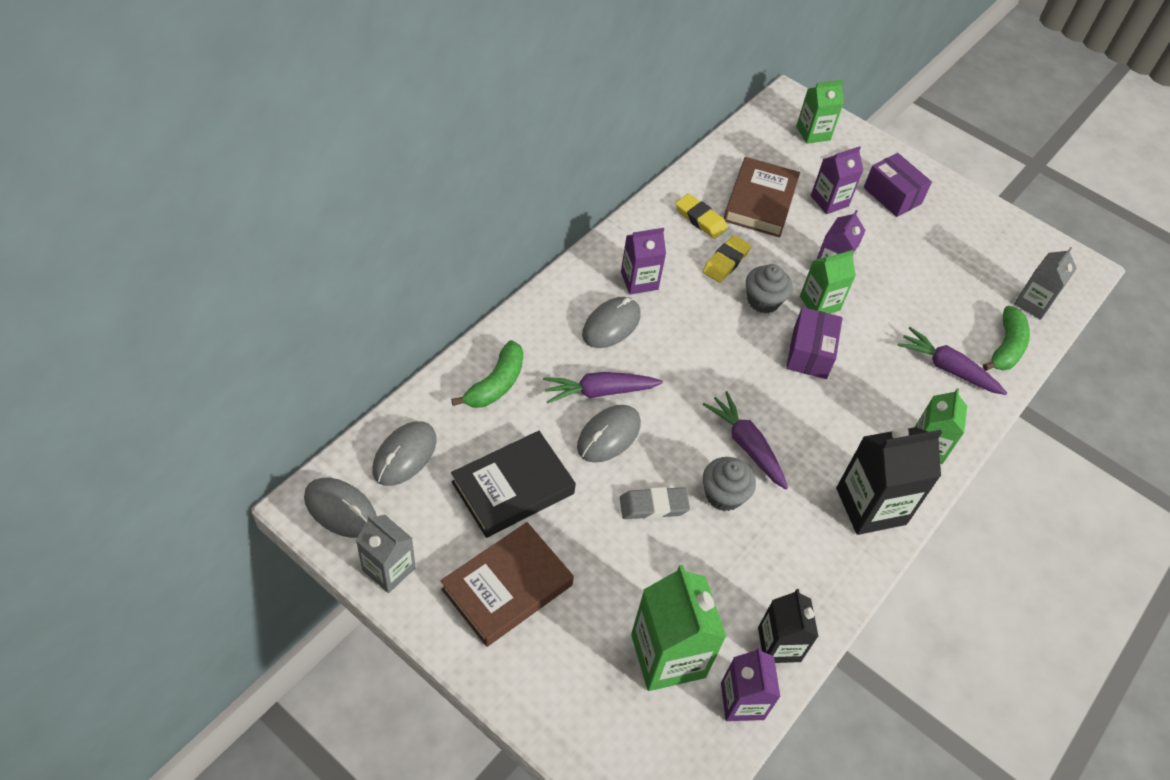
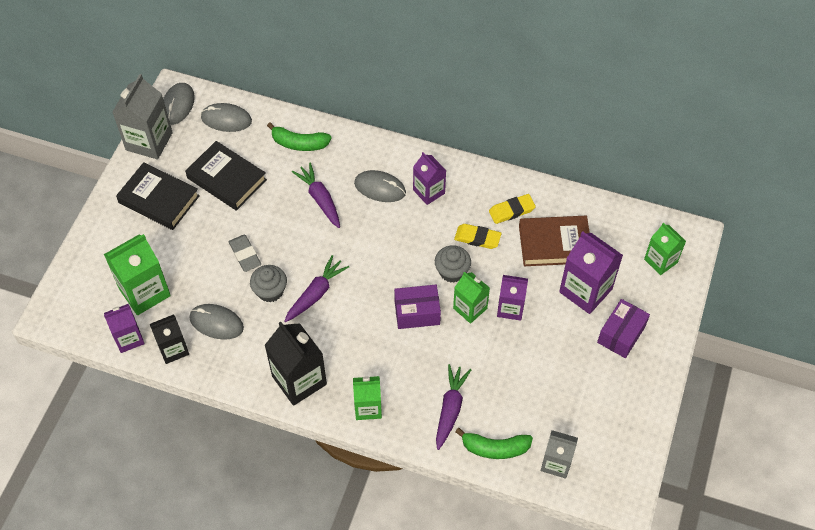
camera: 75 degrees right, 5 degrees up
(389, 569) = (149, 141): grey carton -> grey carton, size x1.58
(507, 587) = (159, 199): brown book -> black book
(608, 435) = (288, 215): grey mouse -> grey mouse (216, 323)
(700, 219) = (511, 211): yellow eraser -> yellow eraser turned 45 degrees clockwise
(829, 201) = (585, 290): purple carton -> purple carton, size x1.58

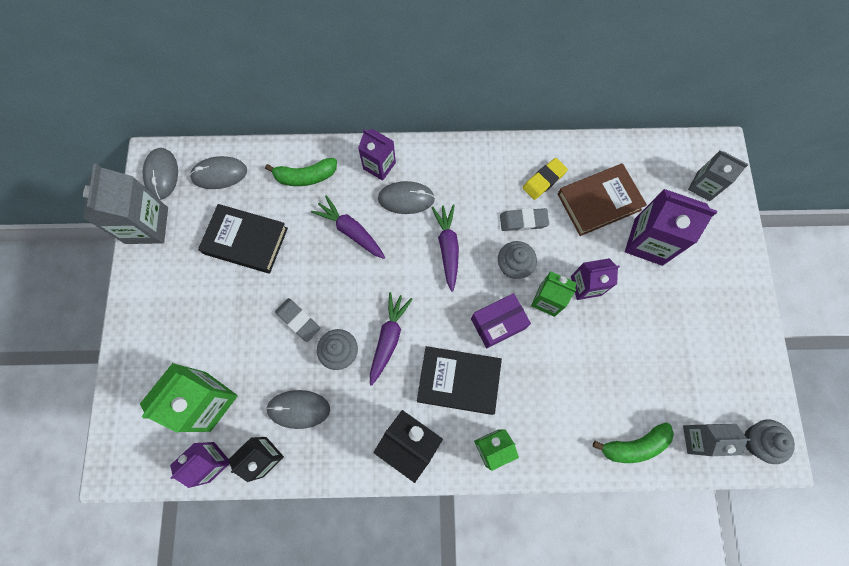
camera: 20 degrees left, 15 degrees up
(159, 199) = (182, 288): black book -> black book (458, 381)
(429, 191) = (456, 186): purple carton -> purple carton (379, 166)
(450, 408) = (573, 418): purple carrot -> purple carrot (447, 248)
(477, 238) = (523, 221): yellow eraser -> grey eraser
(610, 483) = (757, 441): none -> grey cupcake
(621, 334) = (700, 276): purple box -> none
(660, 261) = (703, 186): green carton -> grey carton

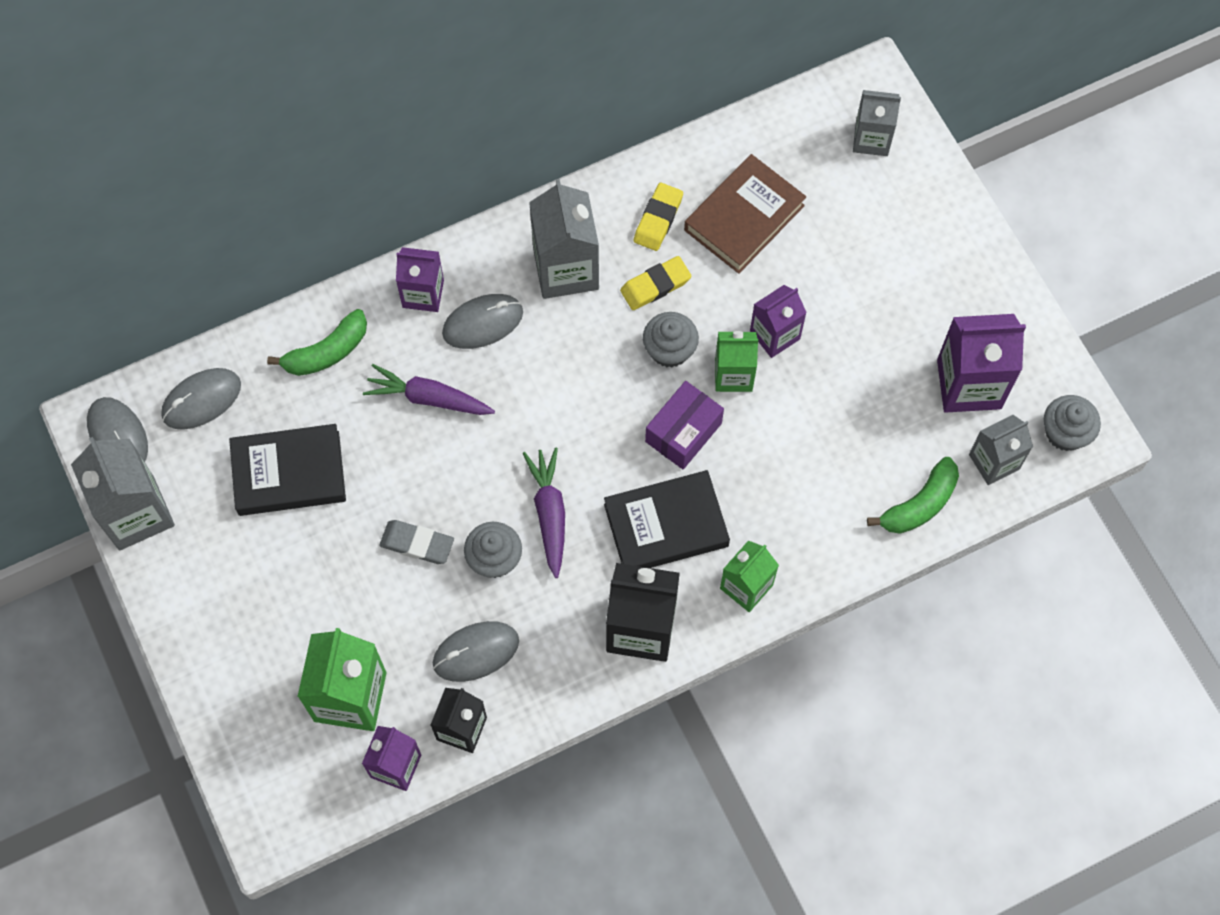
camera: 25 degrees left, 5 degrees down
(447, 248) = (571, 364): purple carrot -> none
(472, 187) = (566, 269): none -> grey carton
(523, 221) = (655, 285): grey eraser -> yellow eraser
(648, 241) = (830, 243): purple carton -> purple carton (969, 384)

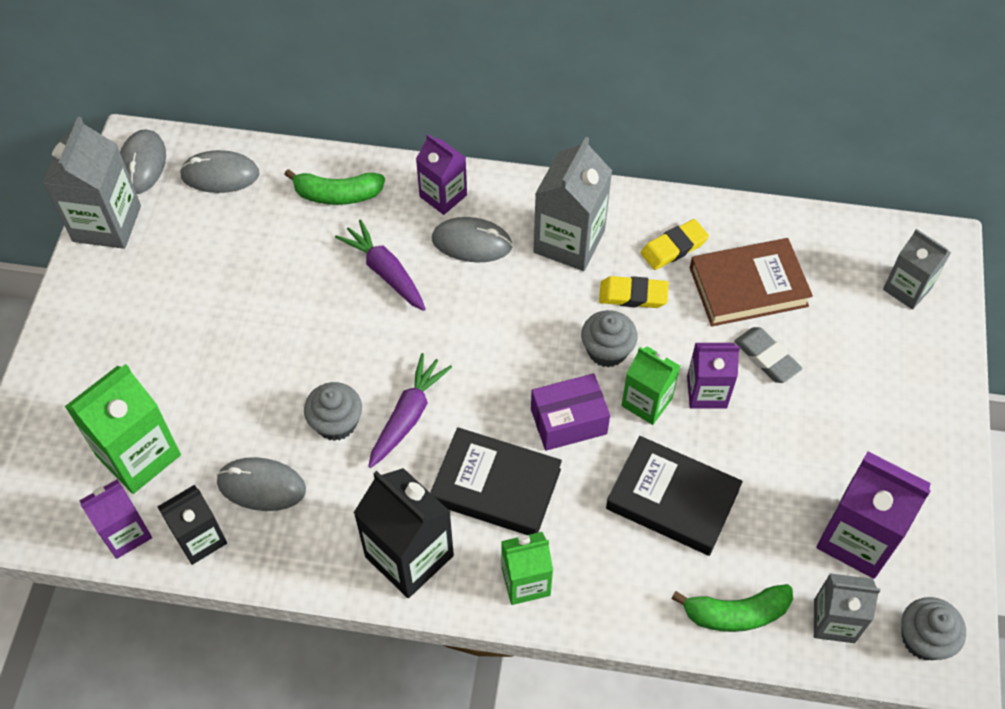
camera: 35 degrees right, 10 degrees down
(289, 473) = (237, 262): black book -> black book (672, 499)
(417, 544) = (286, 373): grey eraser -> grey eraser (766, 357)

